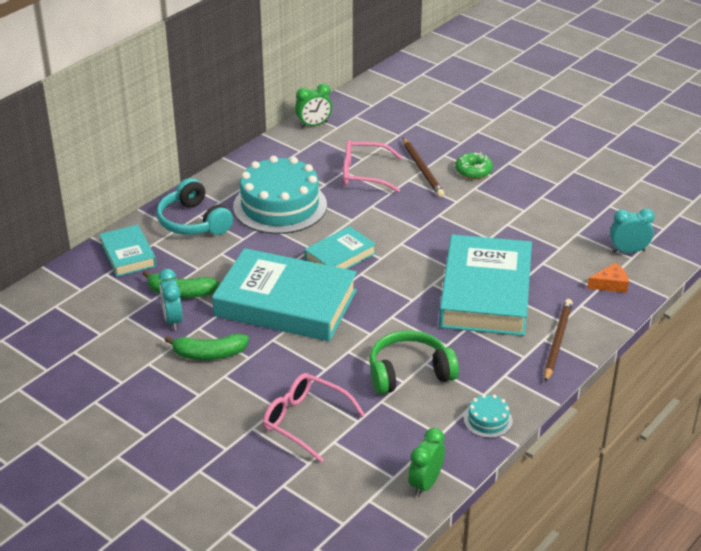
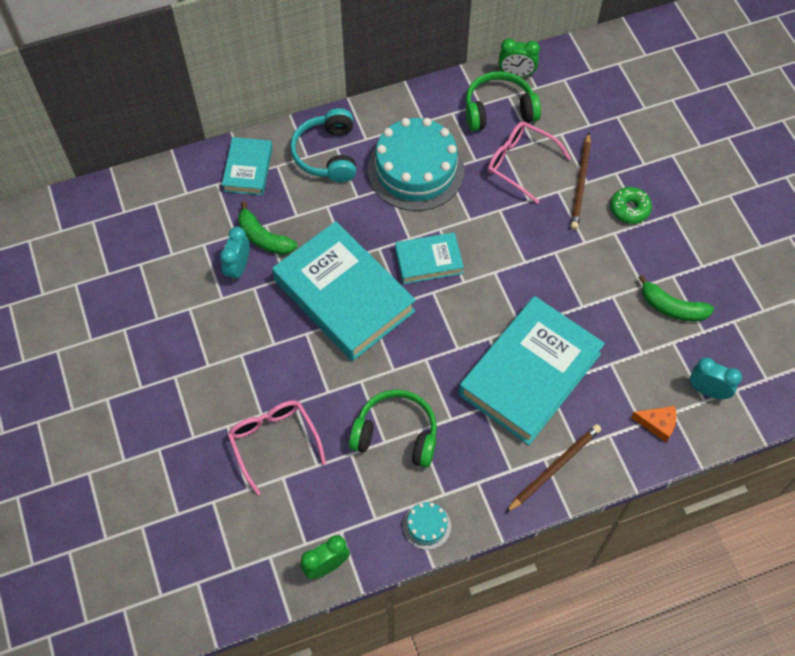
camera: 30 degrees right, 25 degrees up
(209, 354) = (244, 323): green banana -> green banana (672, 308)
(318, 149) = (499, 110): none -> green headphones

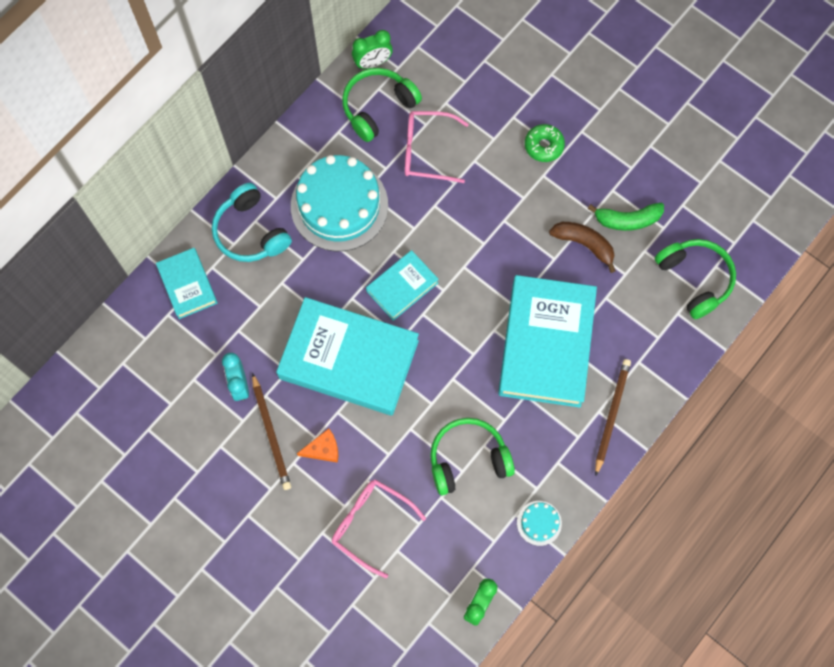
camera: 30 degrees left, 10 degrees up
(264, 238) = (244, 343): green banana -> none
(581, 183) = (489, 143): brown pencil -> brown pencil (271, 433)
(618, 308) = (584, 244): none -> brown banana
(657, 424) = (671, 331): orange cheese -> orange cheese (323, 449)
(707, 390) = (694, 279): turquoise clock -> green headphones

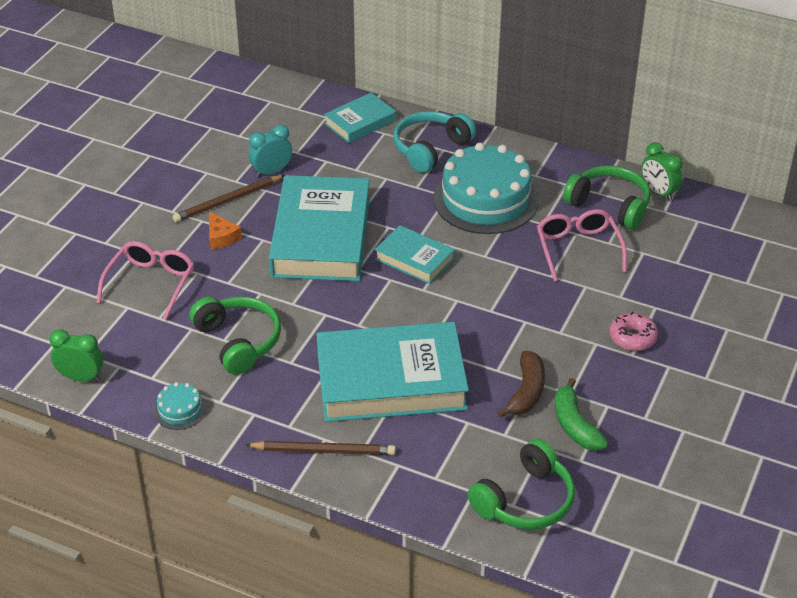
camera: 75 degrees right, 30 degrees down
(544, 146) = (632, 337): green donut -> pink donut

